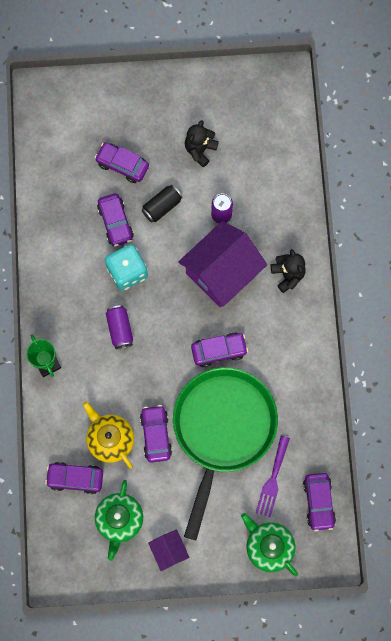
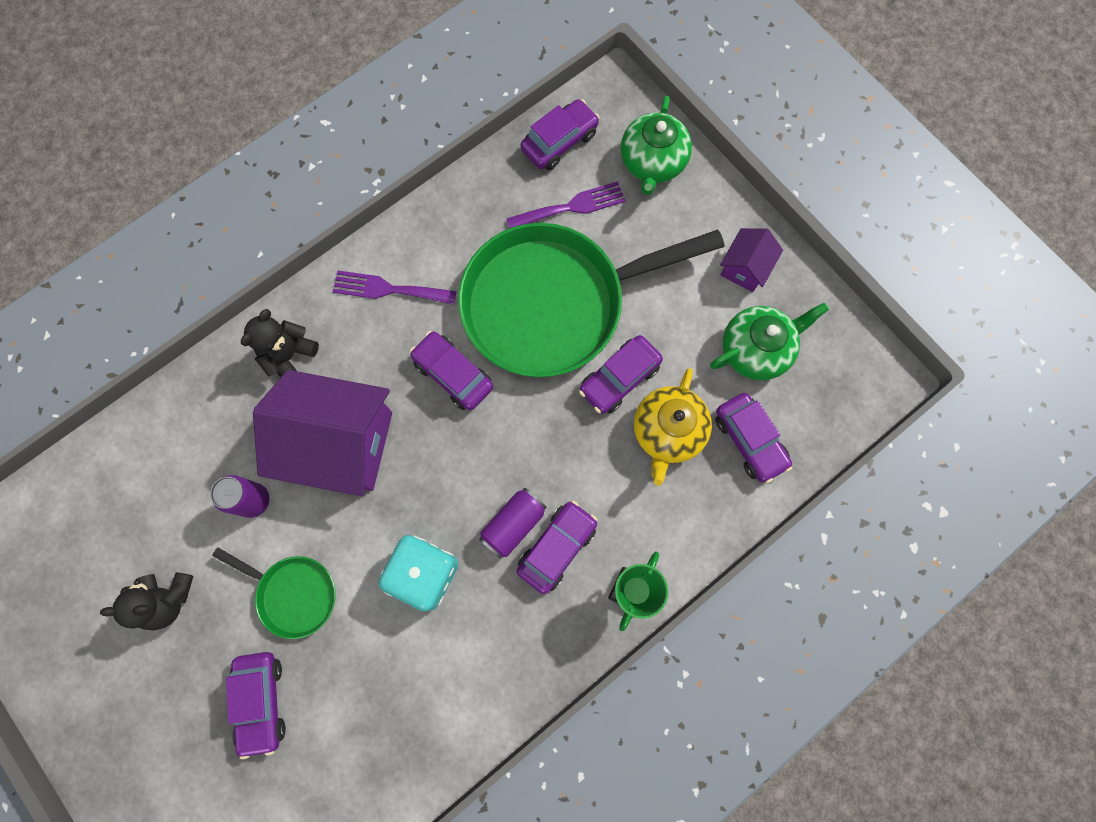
camera: 125 degrees left, 0 degrees up
(115, 223) = (360, 644): purple car -> purple car (557, 547)
(162, 207) = (293, 593): black can -> green pan
(291, 348) = (388, 289): none -> purple fork

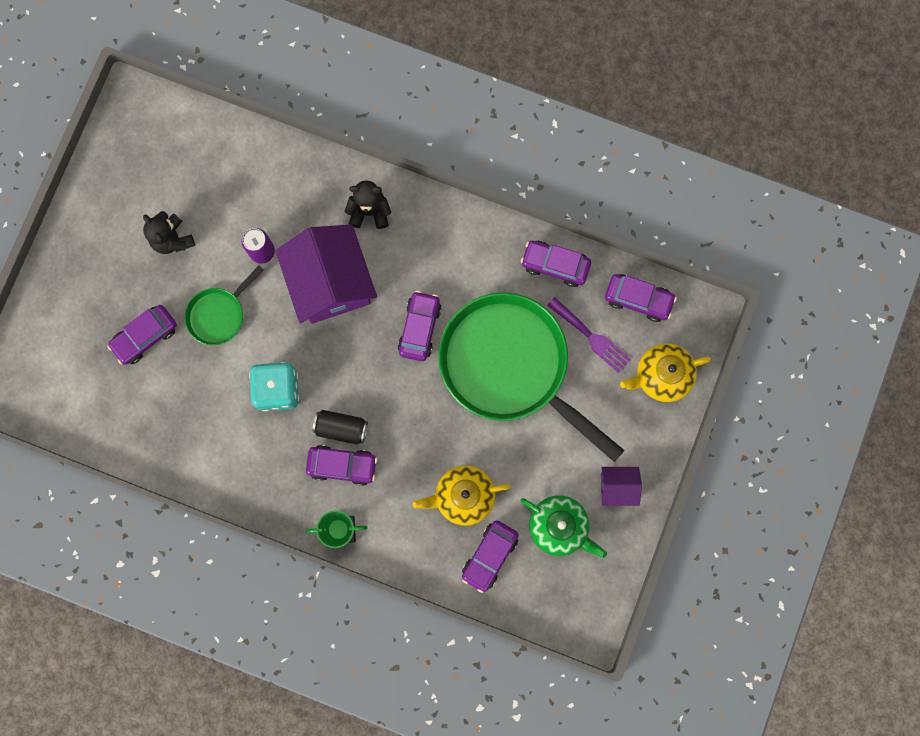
camera: 60 degrees right, 5 degrees up
(293, 593) = (219, 314): green pan -> green pan turned 45 degrees clockwise
(388, 289) = (454, 247): purple fork -> none
(513, 524) = (341, 428): purple can -> black can
(619, 378) = (482, 442): purple car -> purple car (555, 265)
(652, 163) = (661, 376): green teapot -> yellow teapot

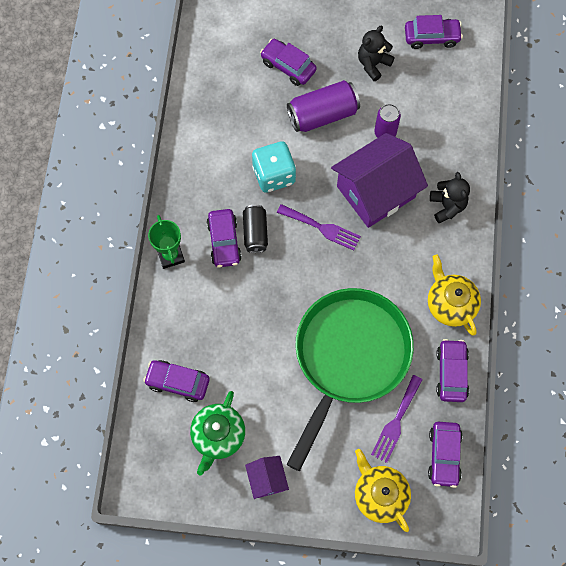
camera: 75 degrees right, 10 degrees down
(219, 314) = (322, 114): green pan -> purple can
(356, 353) = (322, 228): none -> purple fork
(419, 328) = (359, 273): purple car -> purple car (431, 37)
(463, 496) = (224, 347): yellow teapot -> yellow teapot (450, 304)

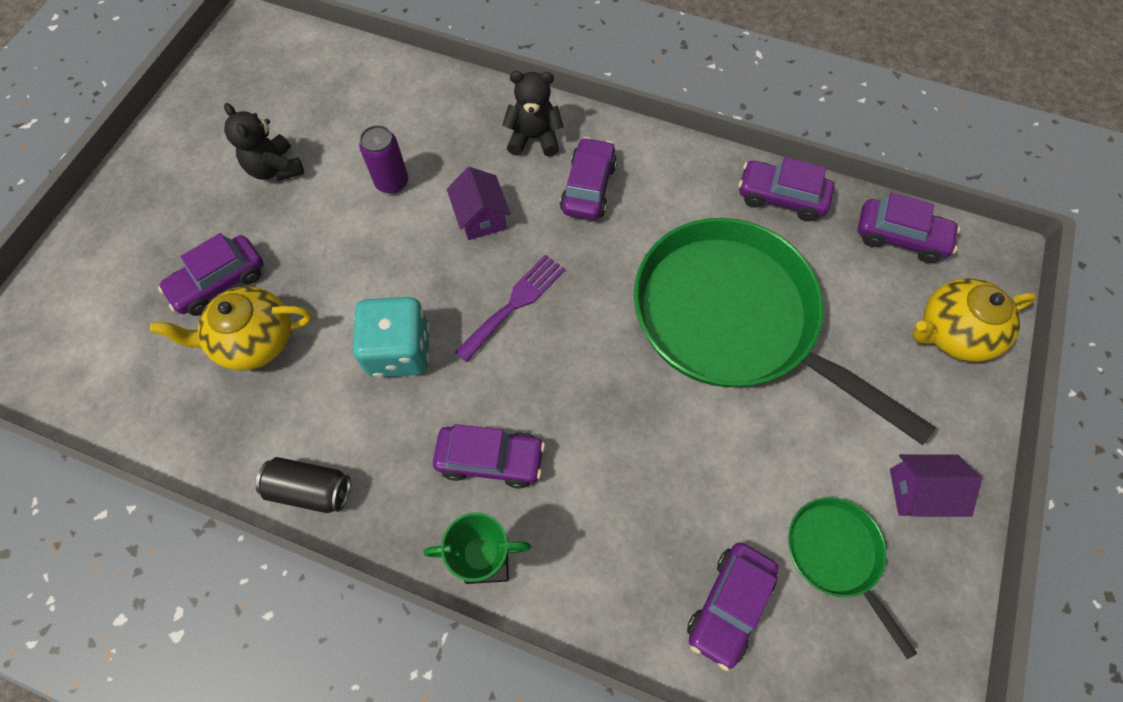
camera: 75 degrees left, 5 degrees down
(218, 436) = (836, 555): green teapot -> green pan
(255, 232) = (490, 404): black can -> black can (310, 489)
(322, 114) = (326, 255): purple can -> none
(376, 192) = (481, 217): purple house -> purple house, size x0.47
(396, 422) = (844, 283): purple fork -> none
(431, 37) = (270, 89): purple car -> purple car (588, 187)
(450, 304) = (680, 172): yellow teapot -> yellow teapot (254, 340)

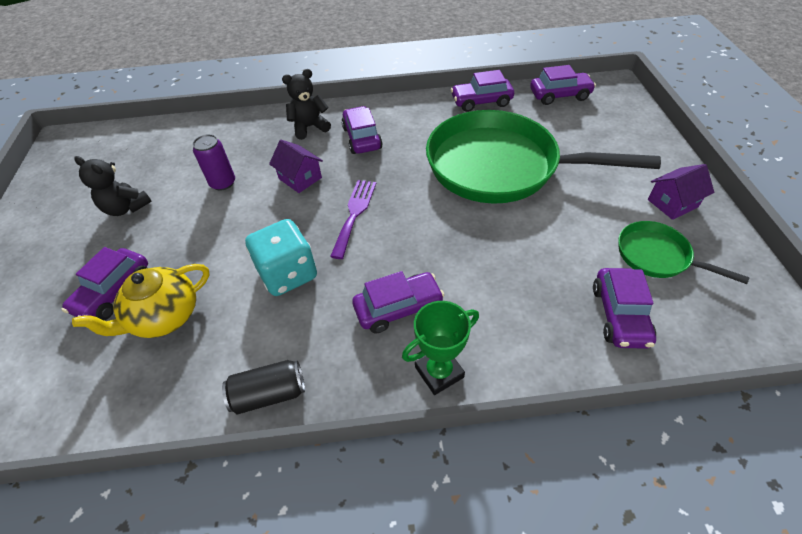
camera: 25 degrees left, 15 degrees down
(953, 332) = (623, 125): yellow teapot -> none

